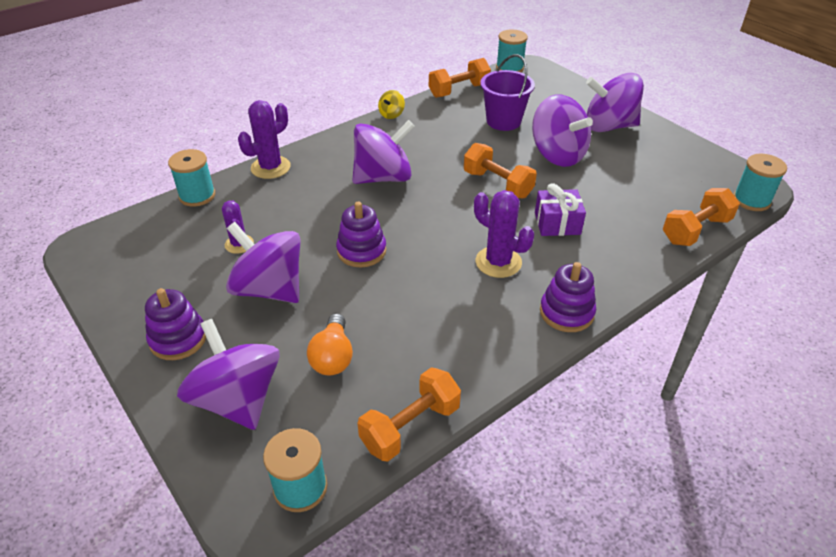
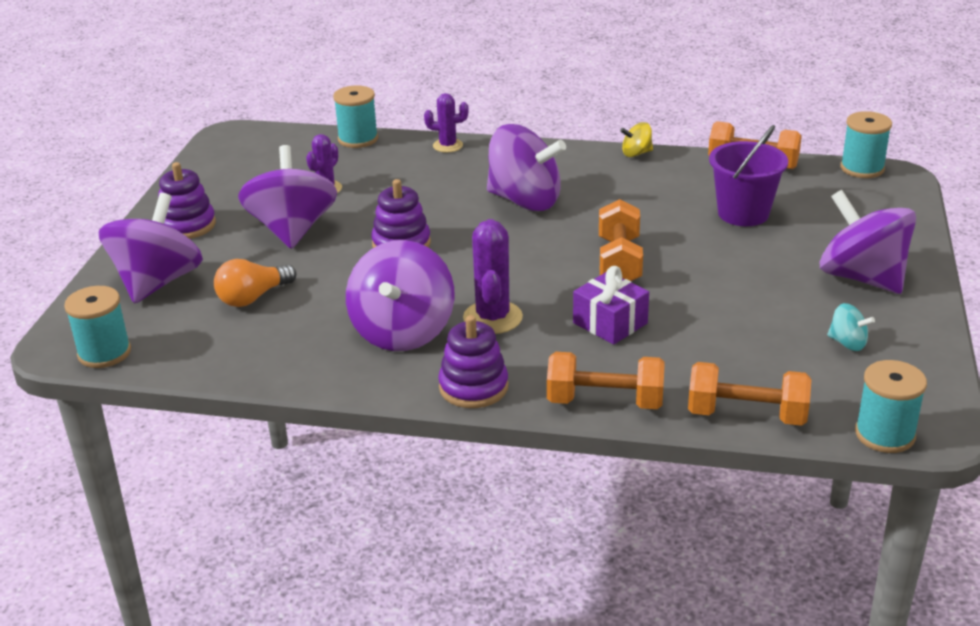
camera: 50 degrees right, 10 degrees down
(270, 167) = (448, 146): purple cactus -> purple cactus, size x0.64
(410, 426) = (220, 371): orange dumbbell -> orange dumbbell (605, 402)
(557, 155) = (738, 271): purple spinning top -> purple spinning top (403, 332)
(662, 164) = (847, 343): none -> turquoise spinning top

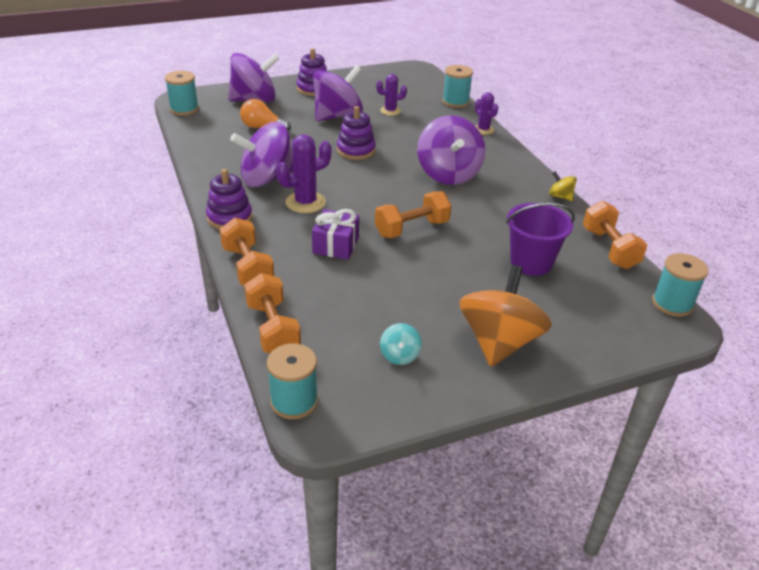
camera: 55 degrees right, 5 degrees up
(862, 278) = (499, 342): purple spinning top -> orange spinning top

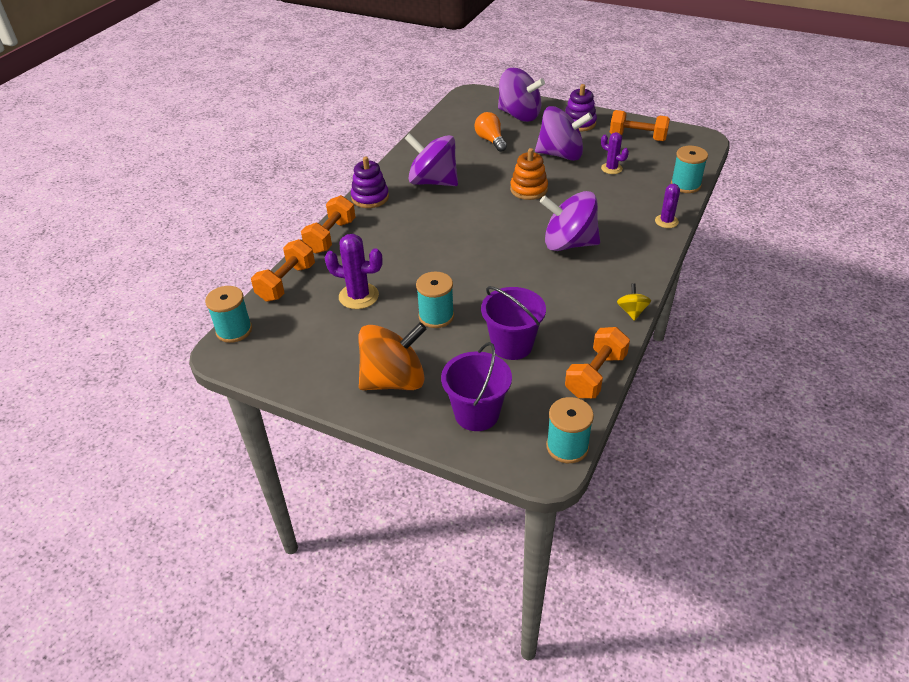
camera: 50 degrees right, 5 degrees up
(184, 109) = (460, 103): turquoise spool -> turquoise spool (436, 316)
(305, 202) = (430, 212): purple cactus -> purple cactus (358, 296)
(336, 245) = (402, 252): purple gift -> none
(356, 150) = (528, 189): purple stacking toy -> orange stacking toy
(399, 355) = (324, 345): turquoise spinning top -> none
(412, 228) = (469, 269): orange dumbbell -> orange dumbbell (637, 137)
(448, 174) = (569, 243): purple spinning top -> purple spinning top turned 60 degrees clockwise
(591, 323) = (476, 413): none -> purple bucket

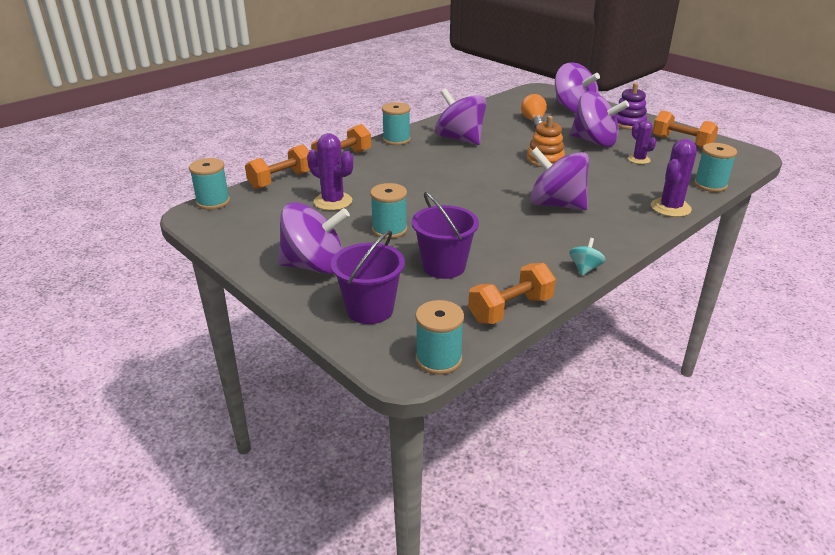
camera: 20 degrees right, 10 degrees down
(370, 198) = (396, 140): purple stacking toy -> turquoise spool
(394, 380) = (315, 266): orange spinning top -> purple spinning top
(632, 311) = (585, 268): yellow spinning top -> turquoise spinning top
(666, 221) = (670, 208): purple cactus -> purple cactus, size x1.57

